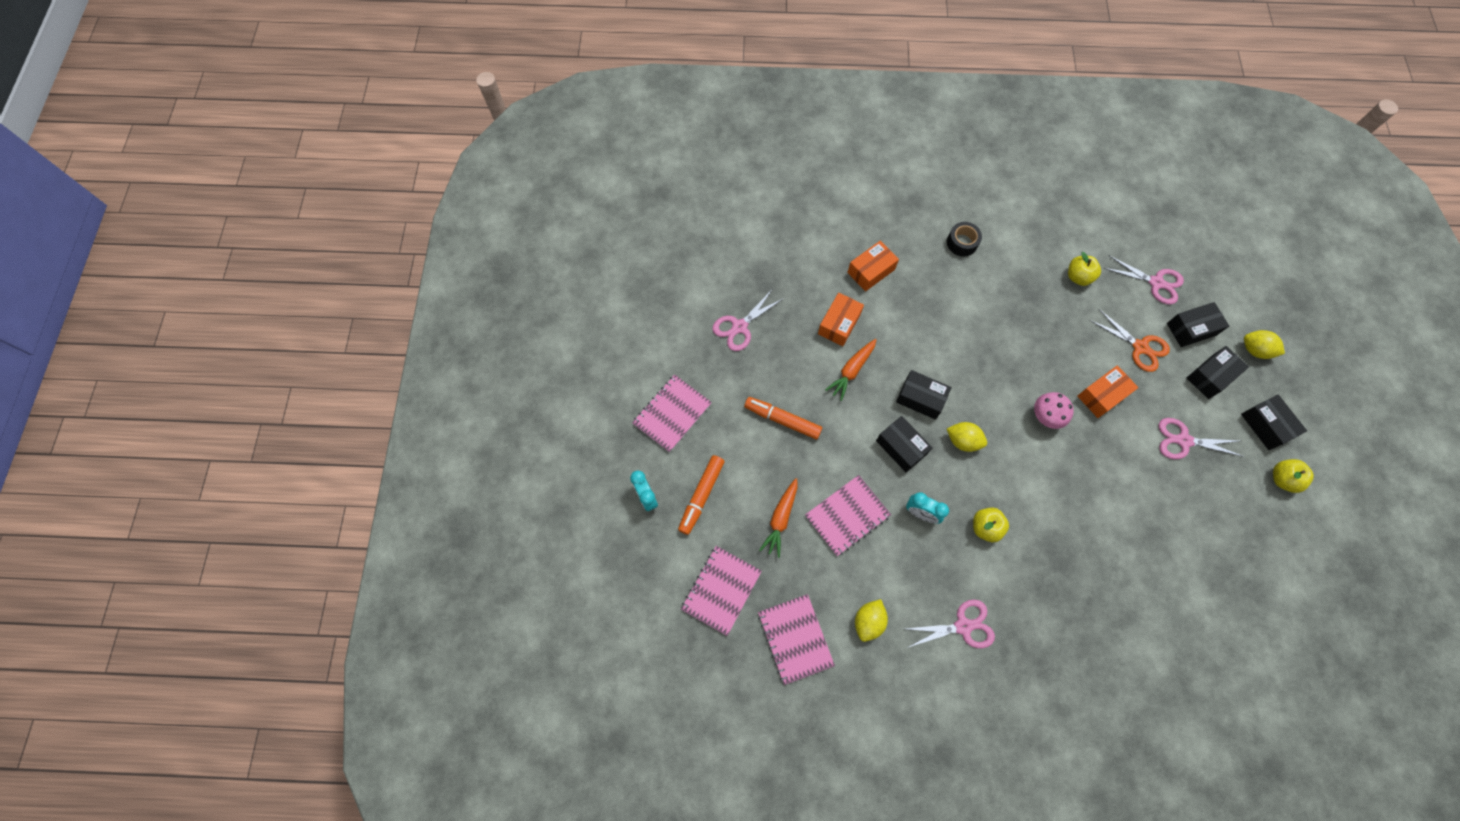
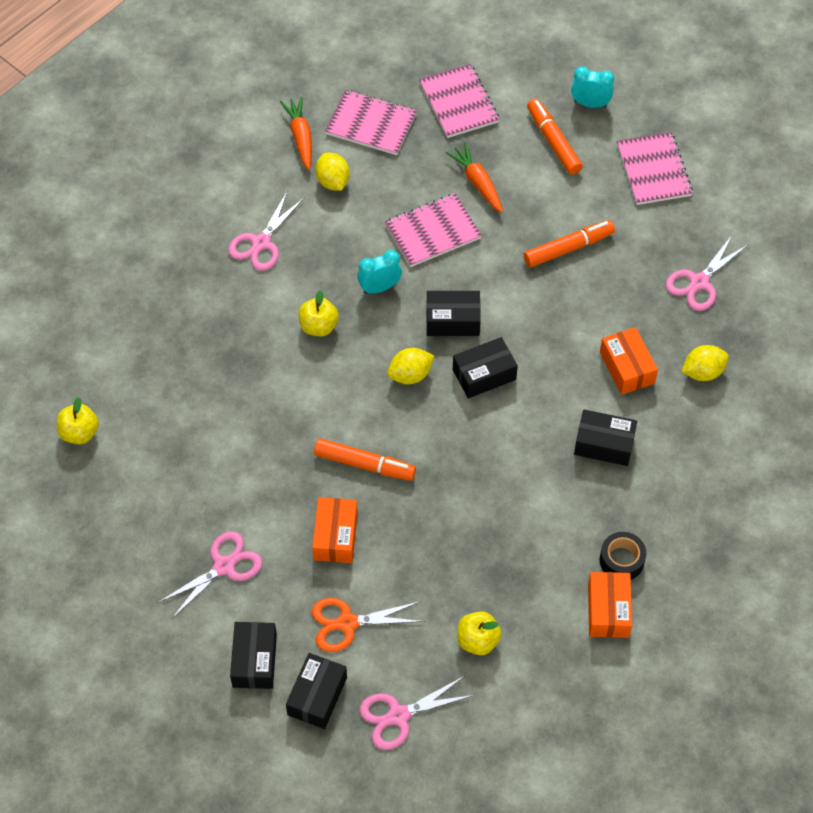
camera: 130 degrees right, 10 degrees down
(740, 327) = (699, 282): pink scissors -> pink scissors turned 135 degrees counterclockwise
(847, 516) = (432, 232): pink notebook -> pink notebook turned 60 degrees clockwise
(851, 371) = (566, 340): orange carrot -> orange carrot (300, 137)
(871, 271) = (663, 443): orange box -> orange box (608, 610)
(1045, 417) = (364, 464): pink mushroom -> orange marker
(1255, 350) = (236, 737): yellow lemon -> yellow lemon (702, 372)
(1266, 426) = (160, 660): black box -> black box (604, 444)
(1282, 479) = (104, 618): yellow apple -> yellow apple (79, 433)

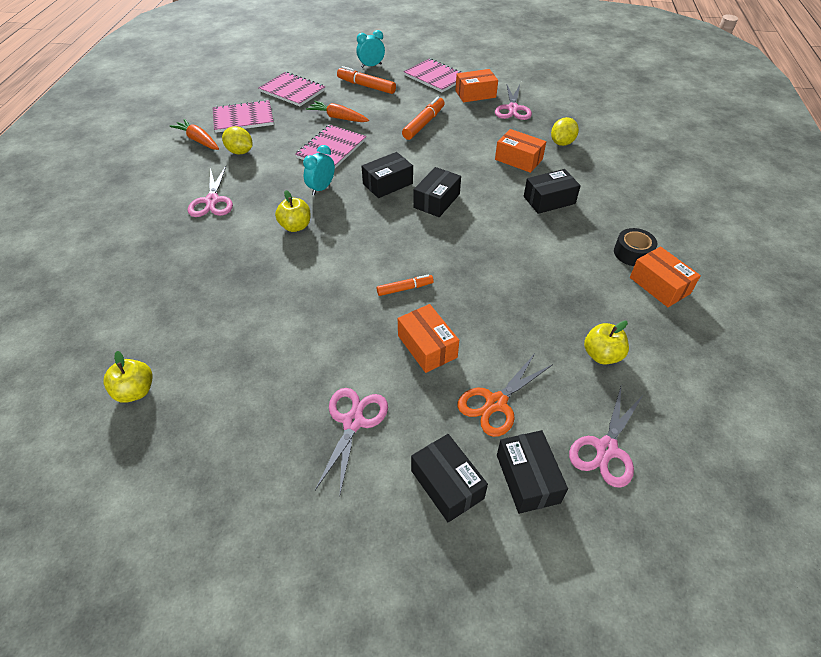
camera: 35 degrees left, 10 degrees down
(364, 464) = (405, 288): orange marker -> orange marker, size x0.61
(410, 375) = (387, 223): yellow lemon -> none
(677, 230) = (475, 94): none -> orange box

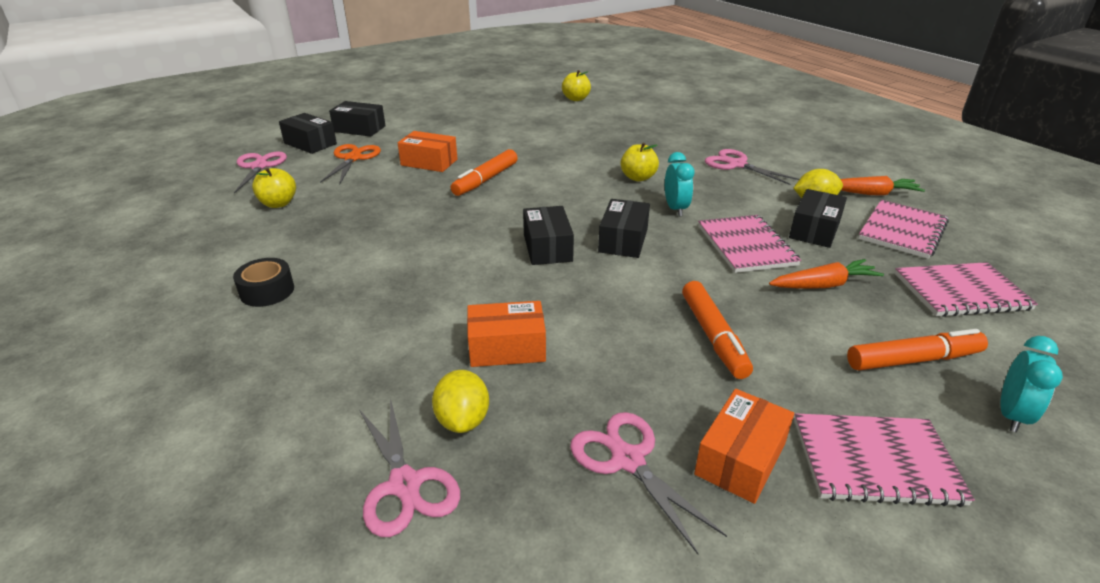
camera: 140 degrees right, 15 degrees down
(353, 422) = (439, 127): pink scissors -> pink scissors (405, 484)
(405, 288) = (485, 180): orange marker -> orange marker, size x1.63
(549, 200) = (412, 307): black box -> black box (814, 230)
(659, 285) = (225, 272): orange box -> none

